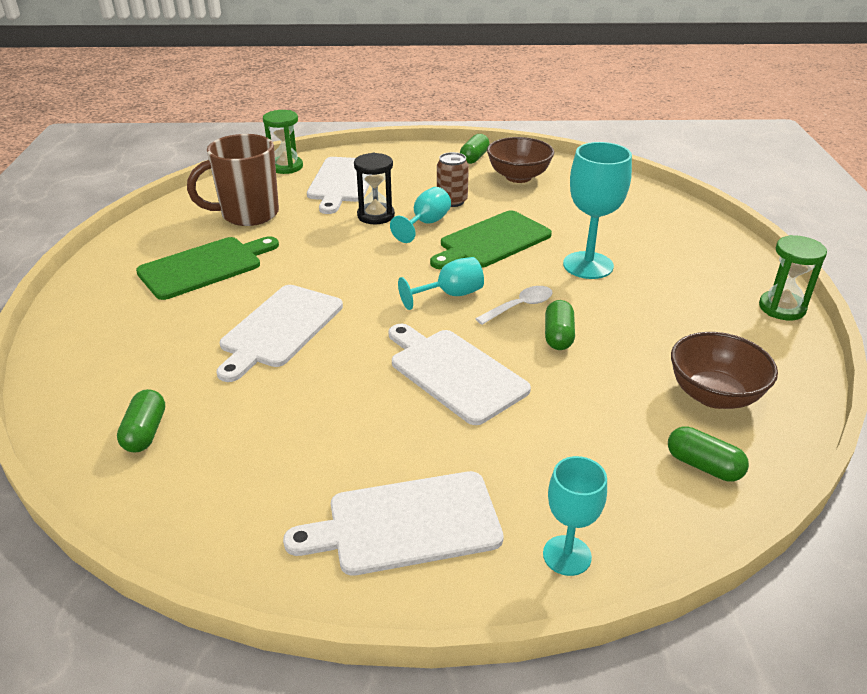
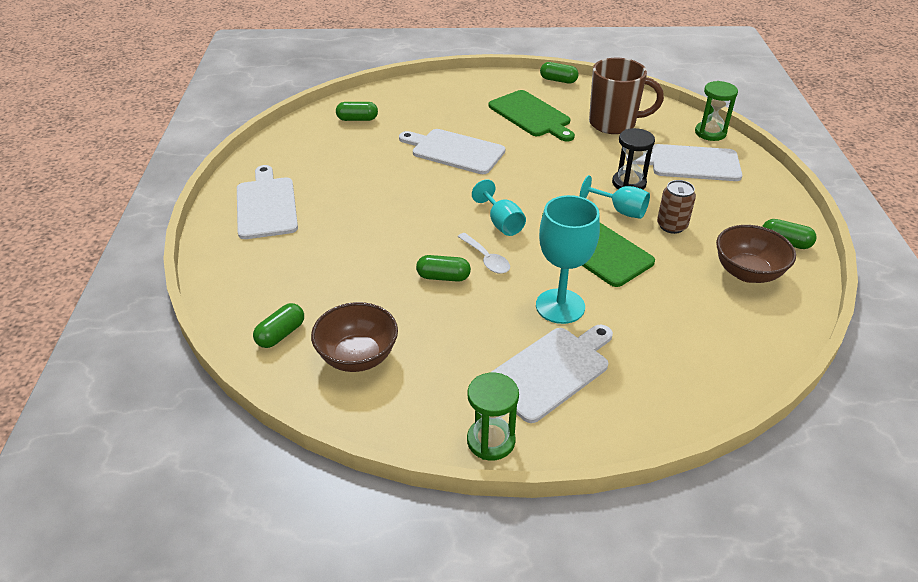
camera: 90 degrees right, 5 degrees up
(117, 243) = (558, 80): none -> green capsule
(248, 214) = (614, 124): brown mug -> brown mug turned 120 degrees clockwise
(454, 373) = (400, 224): white cutting board -> white cutting board (551, 371)
(567, 555) = (225, 262): turquoise goblet -> none

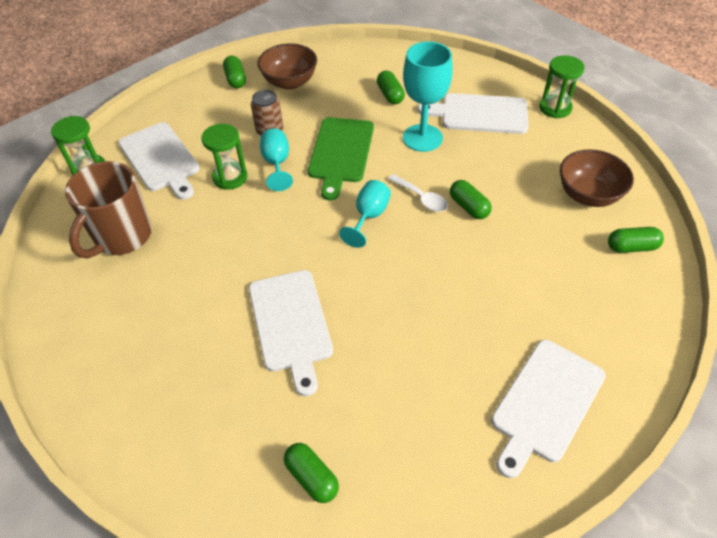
camera: 130 degrees left, 10 degrees up
(486, 259) = (421, 198): white spoon -> white spoon turned 120 degrees clockwise
(531, 115) = (156, 310): green cutting board -> none
(558, 80) = (40, 338): green capsule -> green capsule (390, 95)
(614, 124) = (122, 237): brown mug -> brown mug turned 120 degrees counterclockwise
(629, 183) = (230, 177): black hourglass -> green hourglass

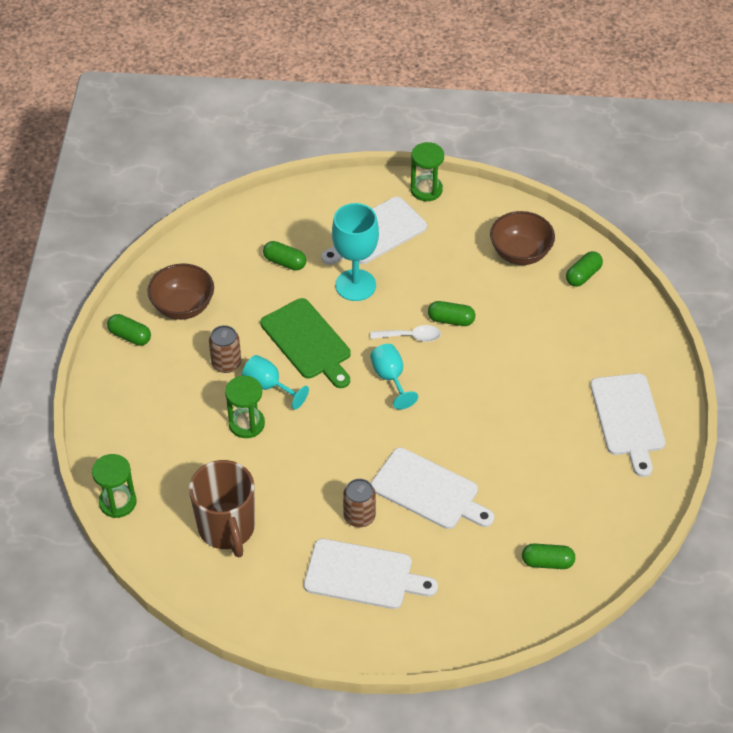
camera: 45 degrees left, 0 degrees up
(160, 159) = (167, 450): white cutting board -> white cutting board (363, 575)
(215, 301) = (359, 516): none -> brown can

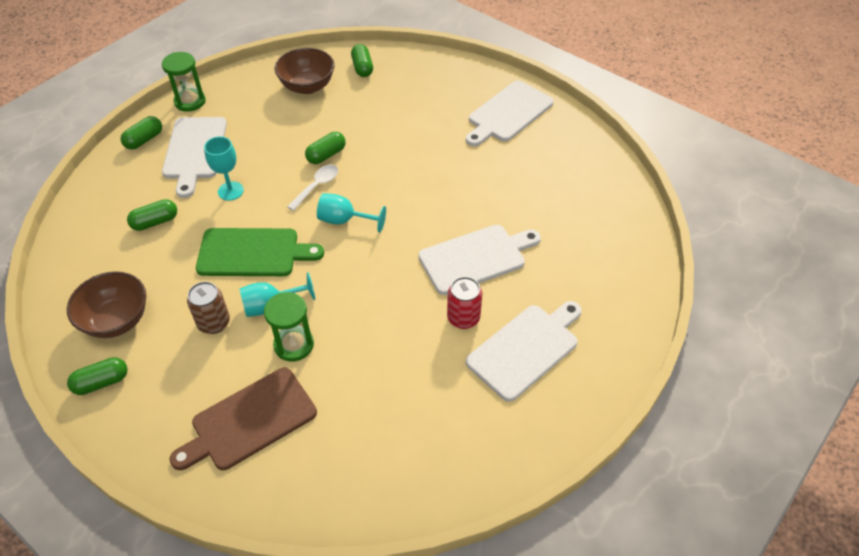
camera: 55 degrees left, 0 degrees up
(118, 502) = (283, 507): green hourglass -> none
(165, 440) = (249, 421): none -> brown cutting board
(227, 529) = (394, 426): brown mug -> none
(355, 285) = (230, 191): turquoise goblet -> turquoise goblet, size x0.62
(359, 516) = (463, 318): brown can -> red can
(547, 562) = (601, 224): green capsule -> green capsule (144, 140)
(628, 419) = (508, 113): white cutting board -> white cutting board turned 105 degrees clockwise

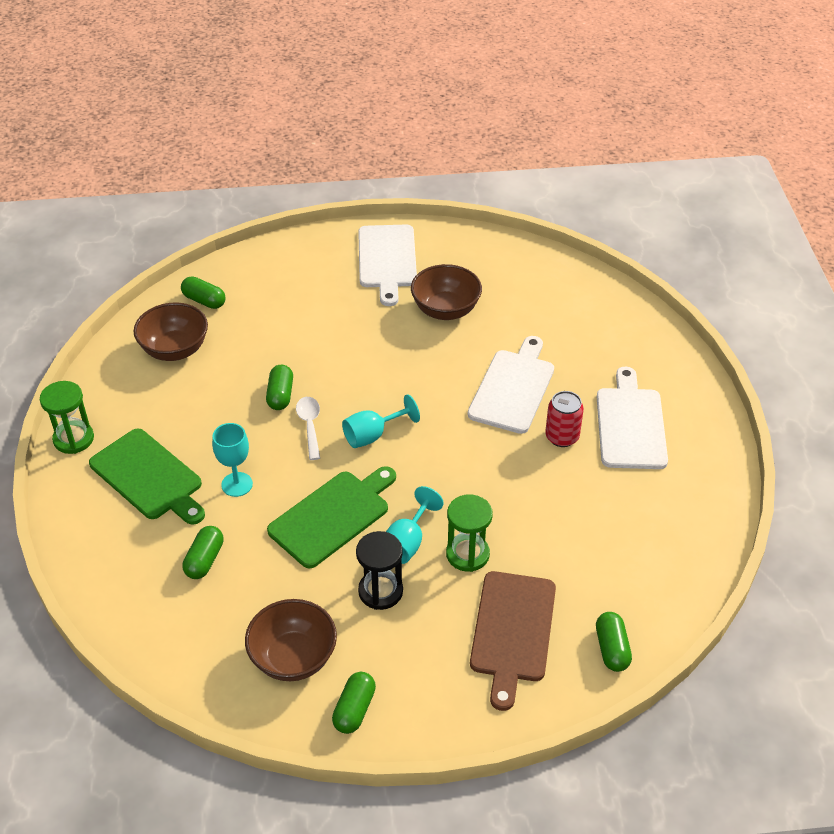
camera: 45 degrees left, 5 degrees down
(144, 140) = (79, 503): green capsule -> green capsule (612, 649)
(194, 151) = (149, 477): white cutting board -> green cutting board
(214, 323) = (380, 591): brown can -> black hourglass
(502, 172) = (445, 310): none -> brown bowl

